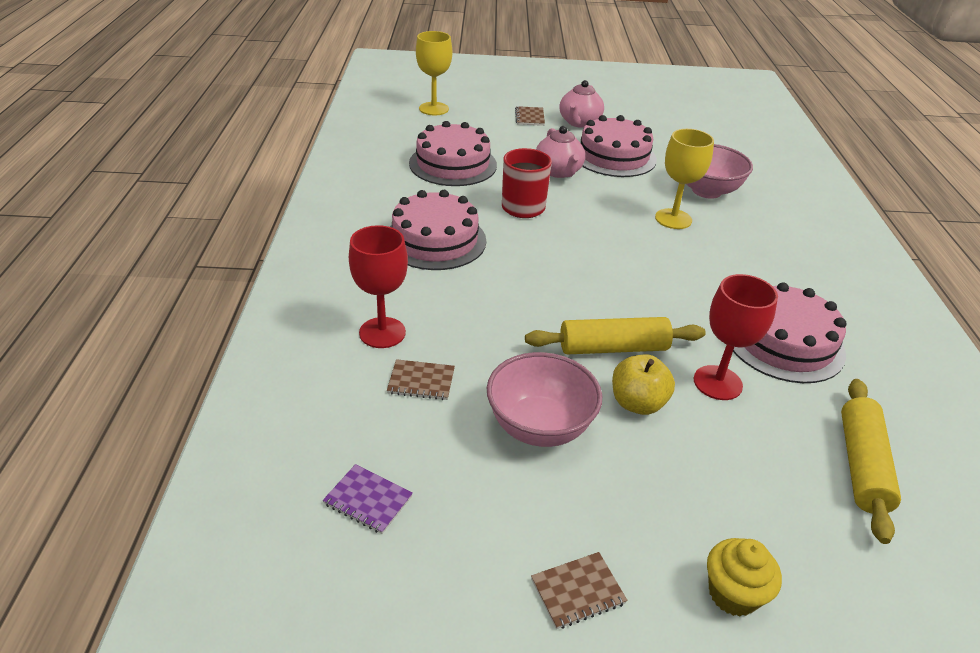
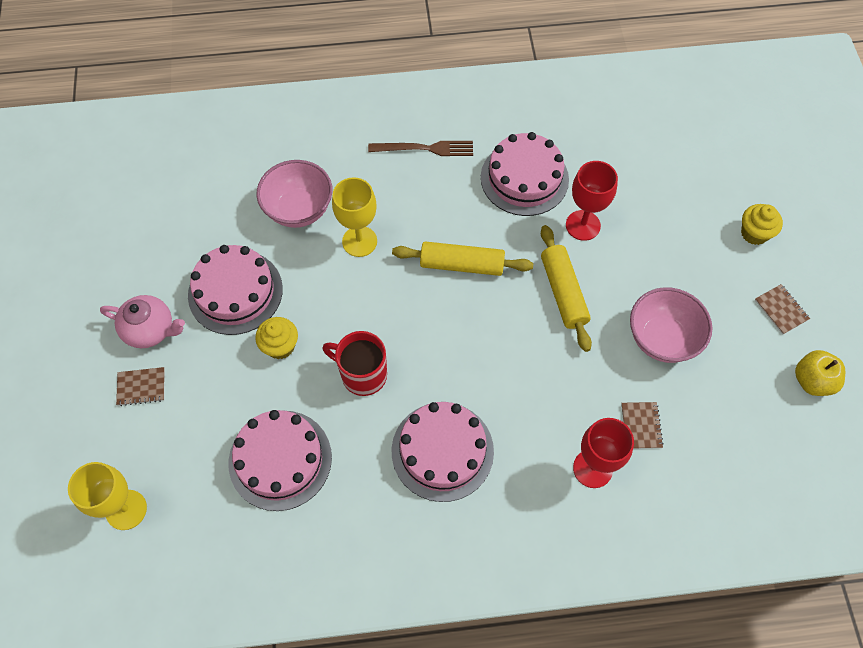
camera: 95 degrees left, 25 degrees up
(368, 500) = (760, 438): purple notebook -> none
(558, 171) = (280, 346): pink teapot -> yellow cupcake
(637, 403) = (619, 277): yellow apple -> yellow apple (812, 381)
(807, 271) = (425, 149): none -> brown fork
(861, 465) = (636, 154): yellow rolling pin -> yellow rolling pin (462, 265)

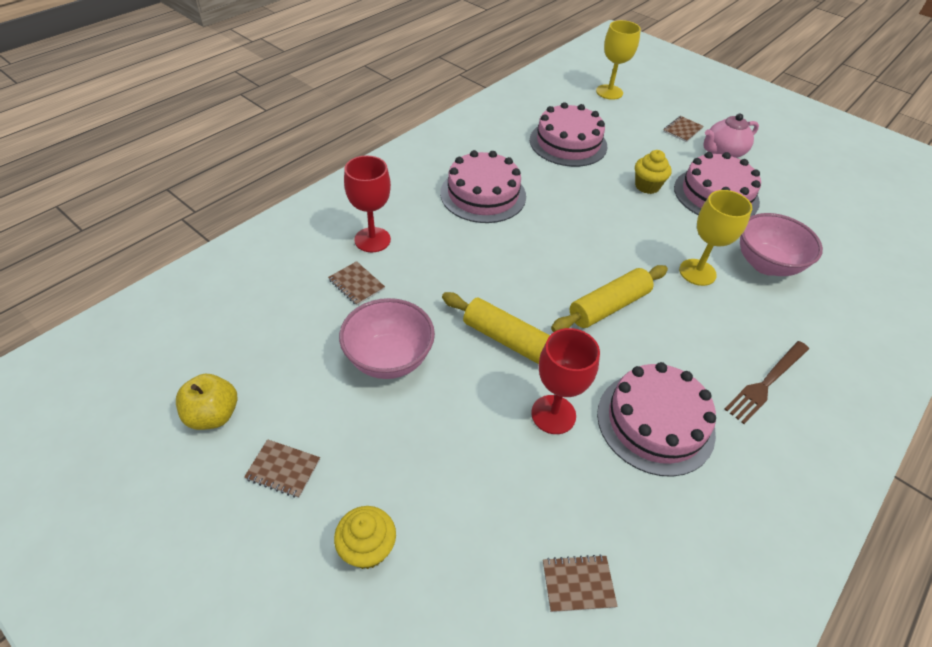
camera: 135 degrees right, 15 degrees down
(362, 374) = (580, 201): red mug -> none
(653, 146) = (578, 584): none -> brown notebook

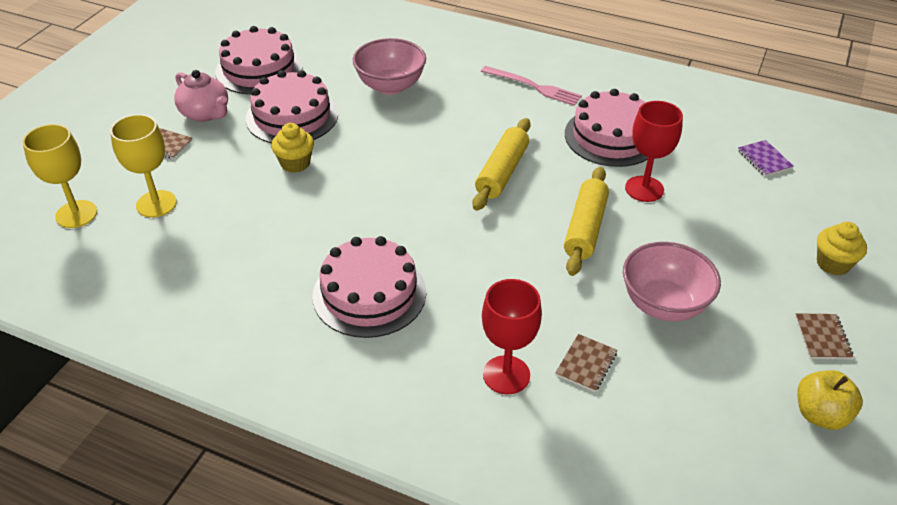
camera: 105 degrees left, 5 degrees down
(568, 143) = (224, 236): pink cake -> pink cake (259, 69)
(578, 584) = (764, 159): brown notebook -> purple notebook
(608, 306) = (502, 172): yellow rolling pin -> yellow rolling pin turned 75 degrees clockwise
(697, 272) = (423, 123): yellow goblet -> yellow goblet (156, 204)
(766, 383) = (533, 87): brown fork -> pink fork

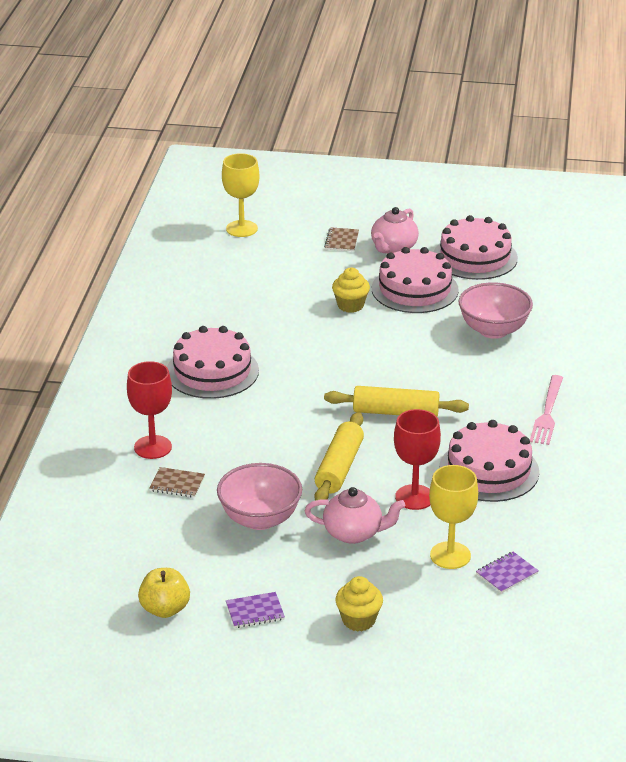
camera: 75 degrees right, 10 degrees down
(156, 204) = (269, 257): yellow goblet -> yellow goblet (450, 555)
(585, 228) = (339, 468): yellow rolling pin -> yellow rolling pin turned 75 degrees counterclockwise
(696, 240) = (354, 533): none -> pink teapot
(822, 337) = (255, 612): brown notebook -> purple notebook

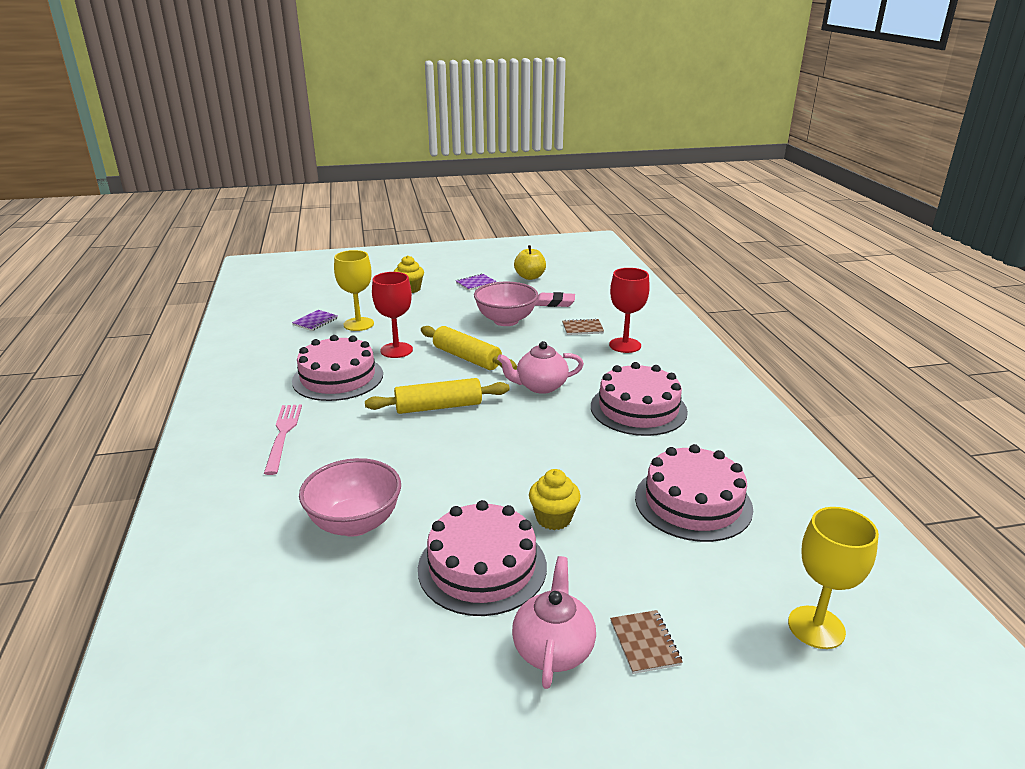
camera: 160 degrees right, 5 degrees down
(174, 539) = (554, 303): none -> pink eraser
(339, 468) = (466, 358): yellow rolling pin -> yellow rolling pin turned 45 degrees counterclockwise
(354, 533) = (434, 324): pink teapot -> pink teapot (540, 386)
(475, 257) = (410, 665): pink cake -> pink cake (693, 502)

